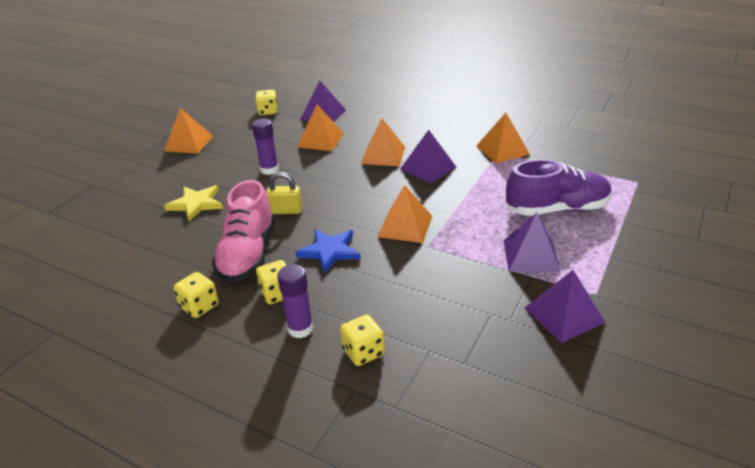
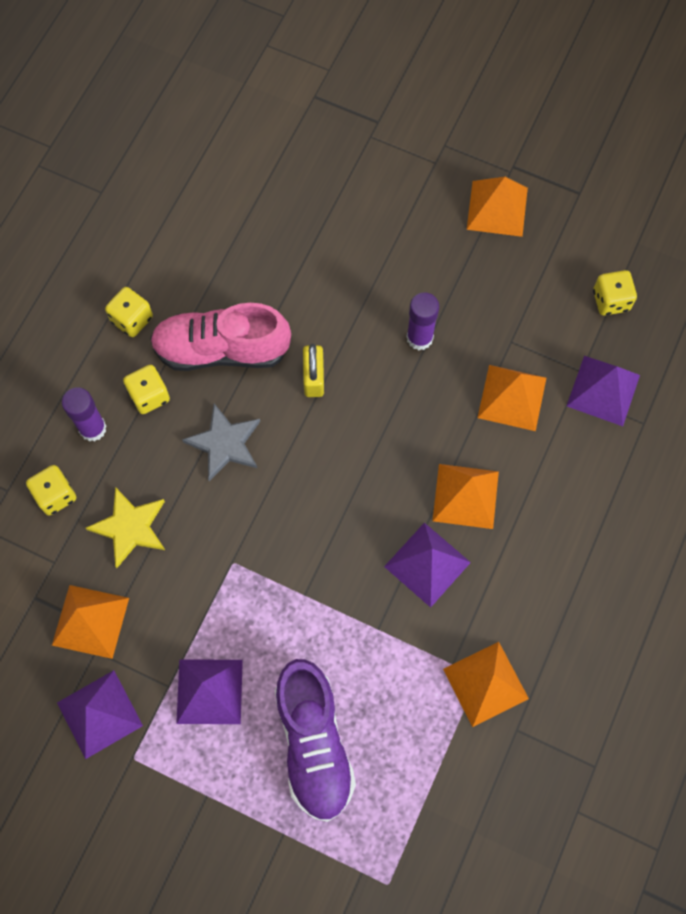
camera: 85 degrees right, 35 degrees up
(196, 204) = (331, 263): yellow star -> yellow star (130, 527)
(329, 251) = (224, 443): blue star -> grey star
(405, 226) = (276, 533): orange pyramid -> orange pyramid (90, 621)

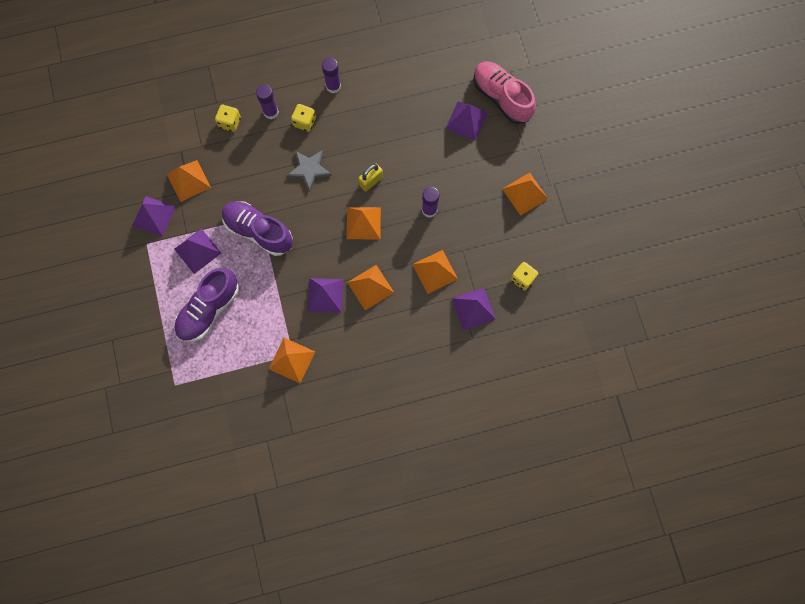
camera: 50 degrees right, 5 degrees up
(130, 527) = (241, 163): yellow star -> none
(132, 319) = (333, 86): yellow dice -> purple glue stick
(222, 349) = (351, 133): pink shoe -> pink shoe (501, 98)
(256, 582) = (259, 231): none -> purple shoe
(334, 197) = (466, 120): none -> purple pyramid
(365, 433) = (363, 223): none -> orange pyramid

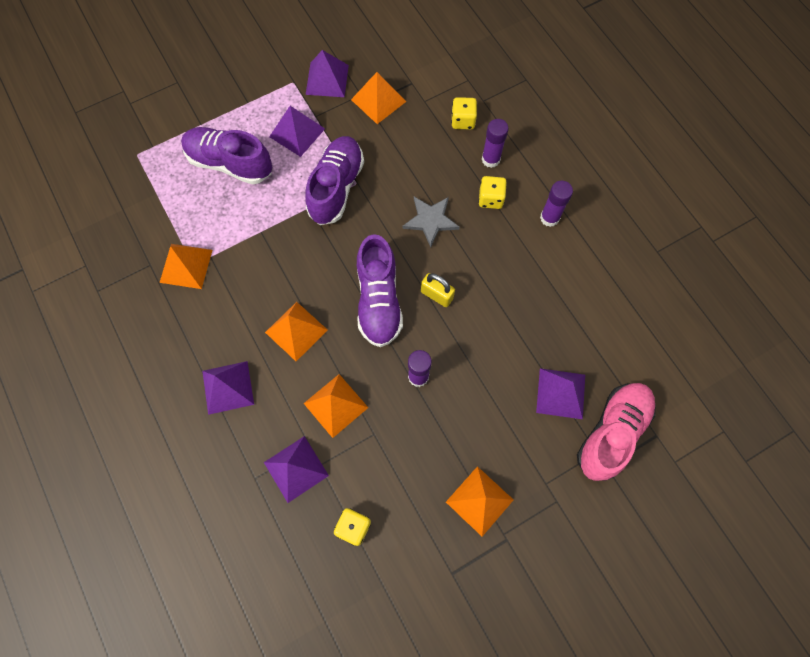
camera: 75 degrees right, 5 degrees down
(325, 295) = (274, 281): purple pyramid -> purple pyramid (228, 387)
(363, 223) = (378, 300): orange pyramid -> purple shoe

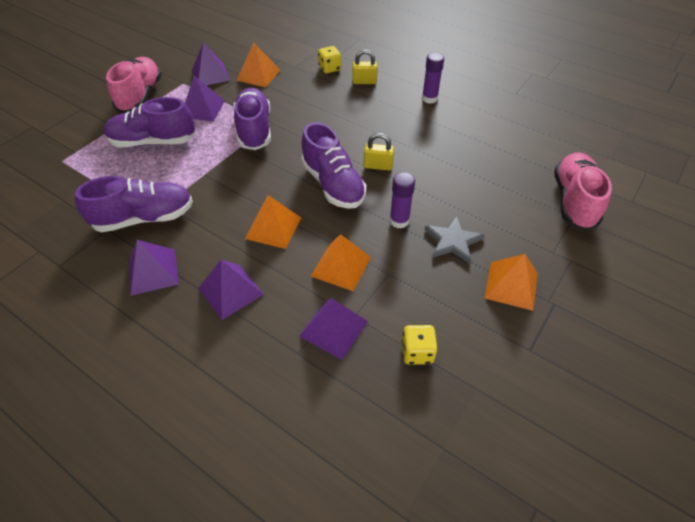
camera: 25 degrees left, 20 degrees down
(186, 266) = (144, 218): orange pyramid -> purple shoe
(241, 86) = (140, 96): none -> pink shoe
(430, 220) = (343, 126): grey star -> grey star (452, 241)
(490, 159) = (364, 81): purple glue stick -> yellow padlock
(490, 199) = (379, 101): yellow dice -> none
(561, 393) = (517, 191): purple pyramid -> purple pyramid (153, 271)

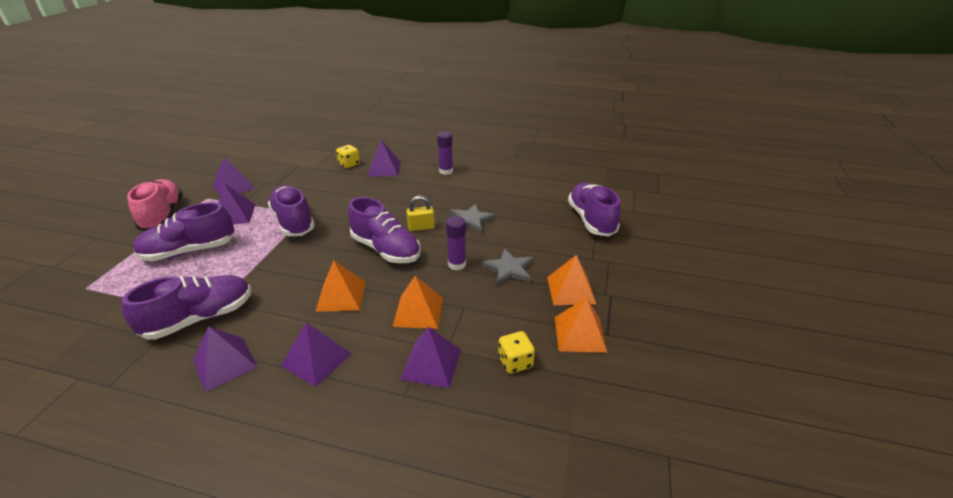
camera: 20 degrees left, 15 degrees down
(258, 75) = (282, 179): orange pyramid -> orange pyramid (580, 334)
(364, 81) = (384, 169): yellow padlock -> purple pyramid
(434, 169) = (471, 220): none -> grey star
(574, 201) = (591, 220): pink shoe -> purple shoe

